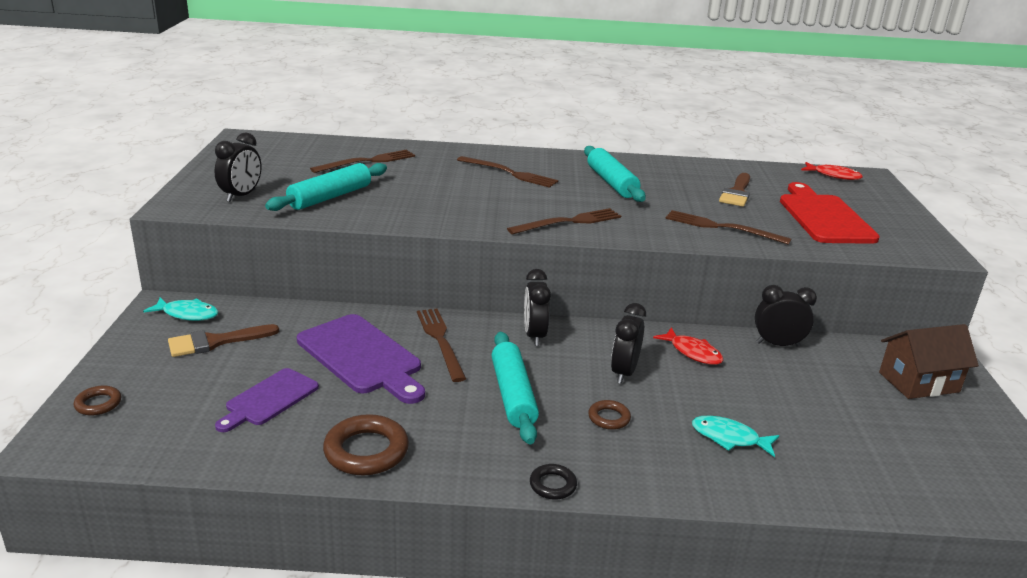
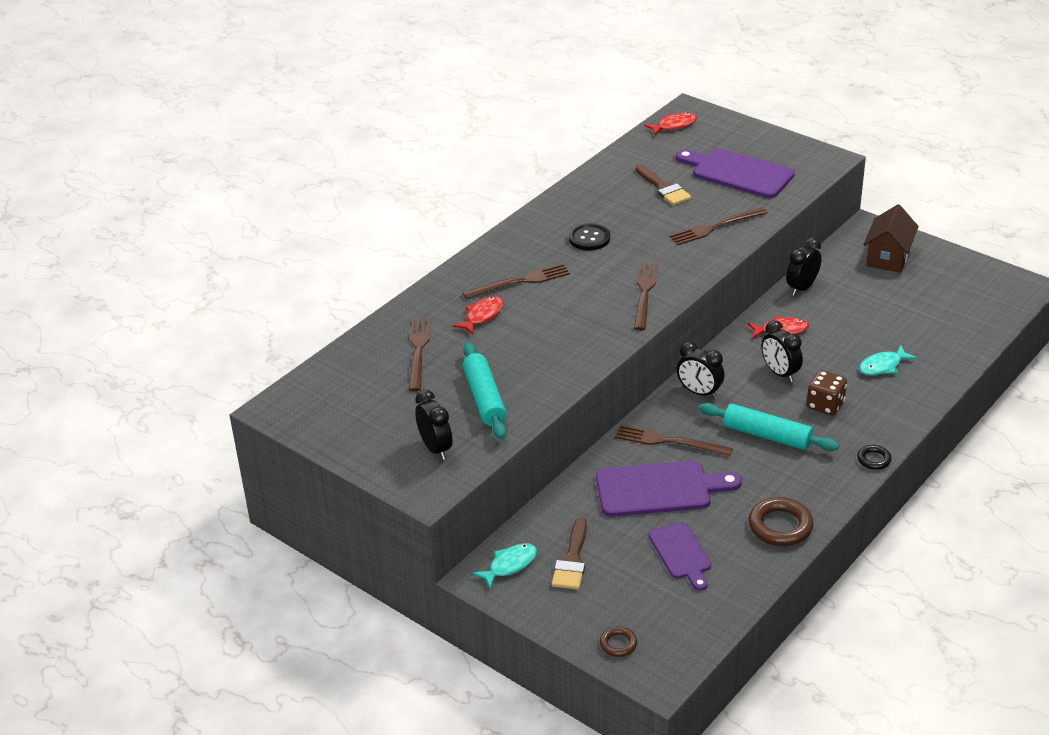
camera: 50 degrees left, 10 degrees up
(443, 171) = (482, 316): none -> red fish
(609, 418) = (825, 405): brown ring -> brown dice
(611, 182) = (589, 238): turquoise rolling pin -> black button
(824, 217) = (738, 173): red cutting board -> purple cutting board

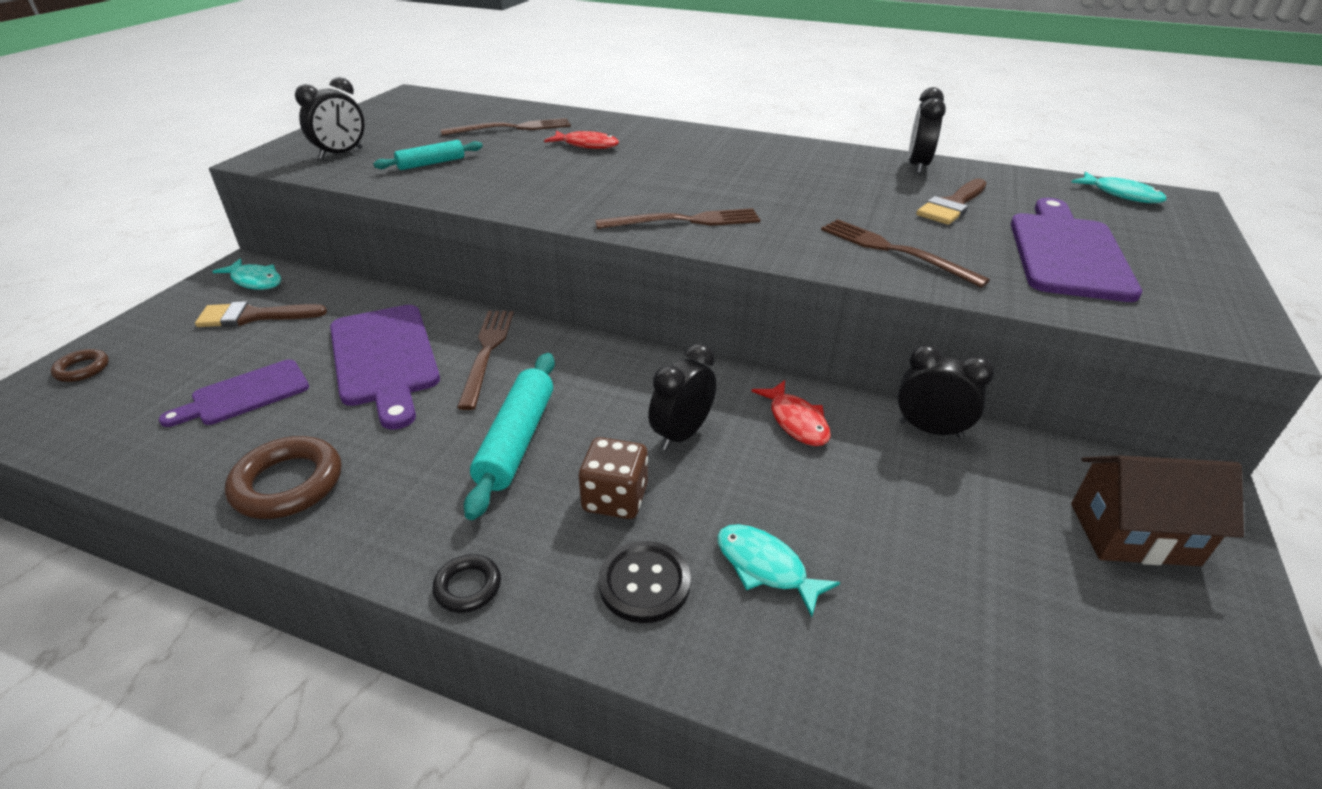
camera: 70 degrees right, 0 degrees up
(484, 398) = (431, 163): turquoise rolling pin -> turquoise rolling pin, size x0.62
(520, 282) = (663, 154): brown fork -> none
(589, 238) = (784, 176): black button -> black button (644, 583)
(674, 125) = (1121, 195): red fish -> turquoise fish
(699, 392) = (603, 363): black clock -> black clock (917, 166)

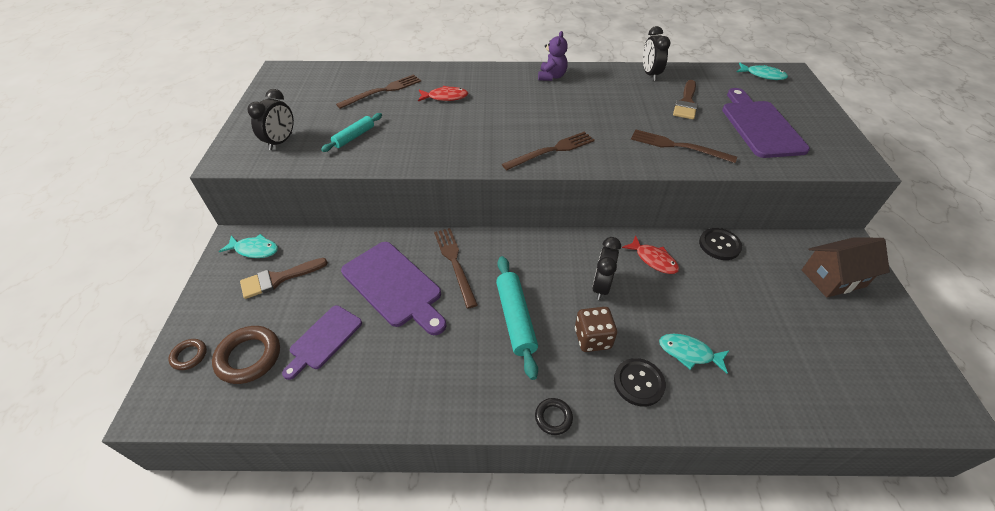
camera: 20 degrees left, 10 degrees up
(288, 484) = (403, 391): brown ring -> brown ring (249, 357)
(758, 147) = (551, 76): none -> purple teddy bear
(930, 429) = (719, 245): black clock -> black button

